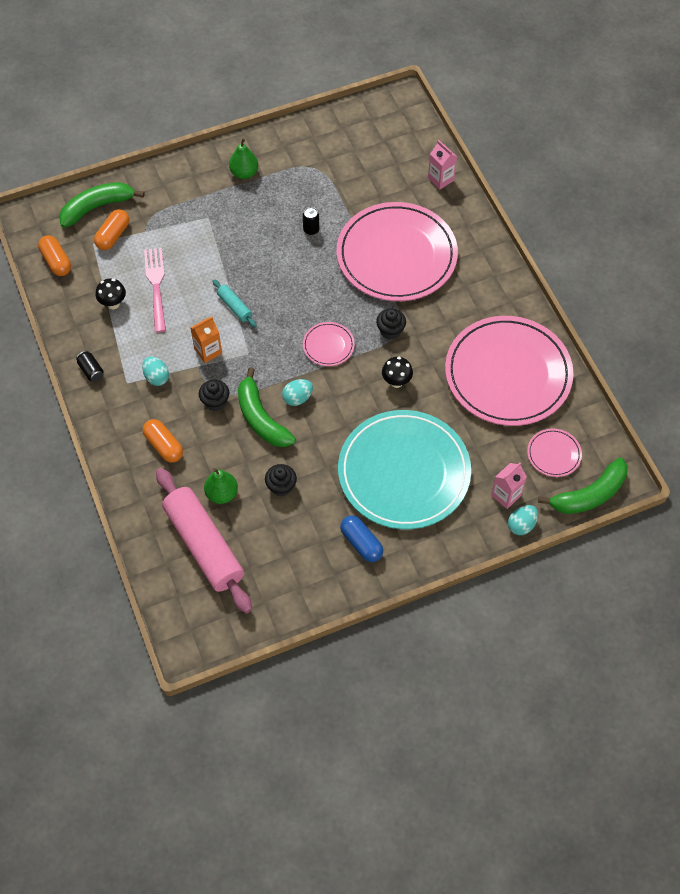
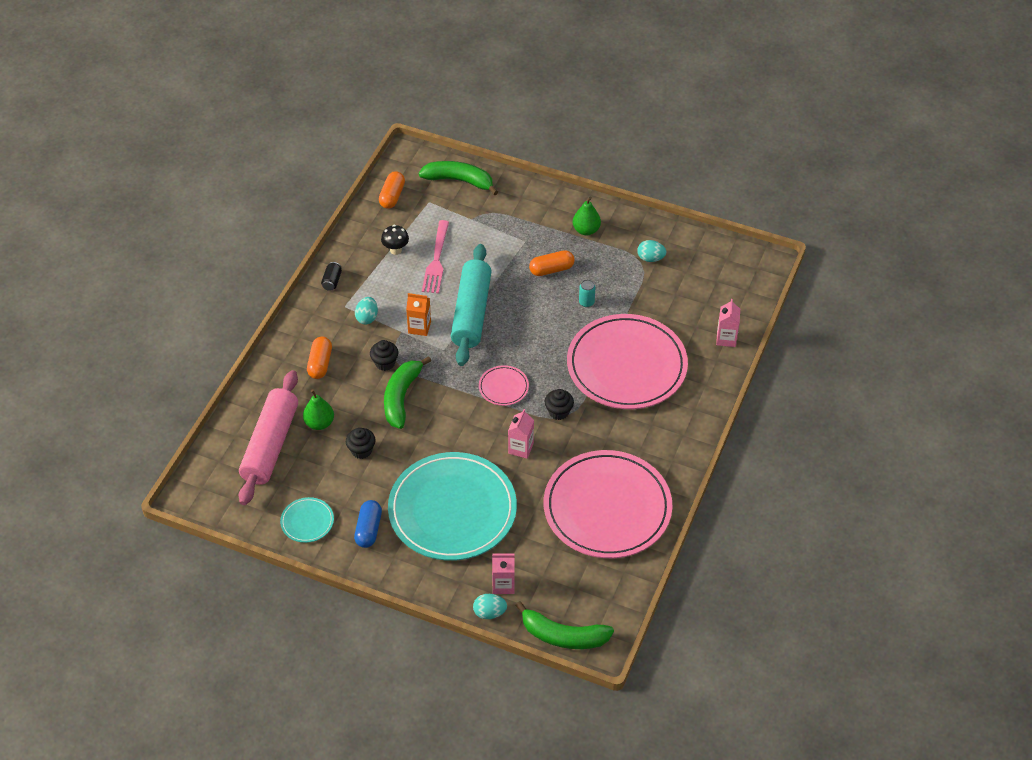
camera: 45 degrees right, 10 degrees down
(113, 235) = (448, 206): orange capsule -> orange capsule (551, 269)
(156, 286) = (436, 260): pink fork -> pink fork turned 150 degrees clockwise
(234, 307) = (471, 313): turquoise rolling pin -> turquoise rolling pin, size x2.31
(297, 398) = (441, 404): turquoise egg -> turquoise egg (650, 258)
(307, 579) = (307, 521): none -> turquoise plate
(311, 230) = (586, 302): black can -> turquoise can
(396, 382) = (520, 448): black mushroom -> pink carton
(554, 454) = (572, 587): pink plate -> none

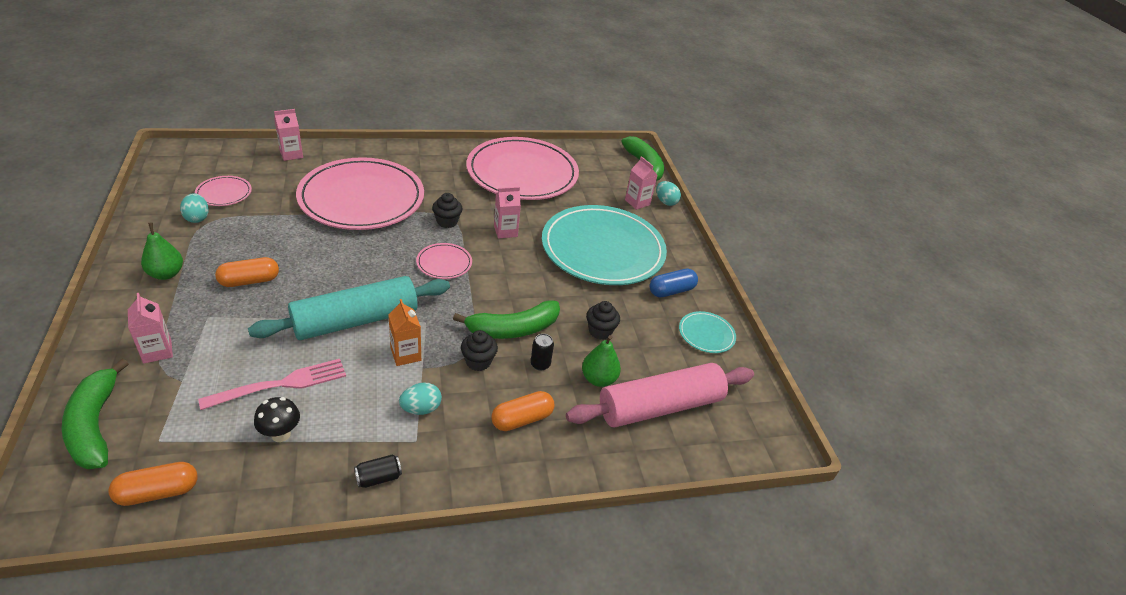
camera: 130 degrees left, 10 degrees down
(357, 396) = (540, 364): none -> black can
(505, 213) = (157, 351): none -> pink carton
(551, 269) = (249, 281): orange capsule -> orange capsule turned 60 degrees counterclockwise
(586, 302) = (289, 243): turquoise can -> none
(680, 280) = (224, 193): none -> pink plate

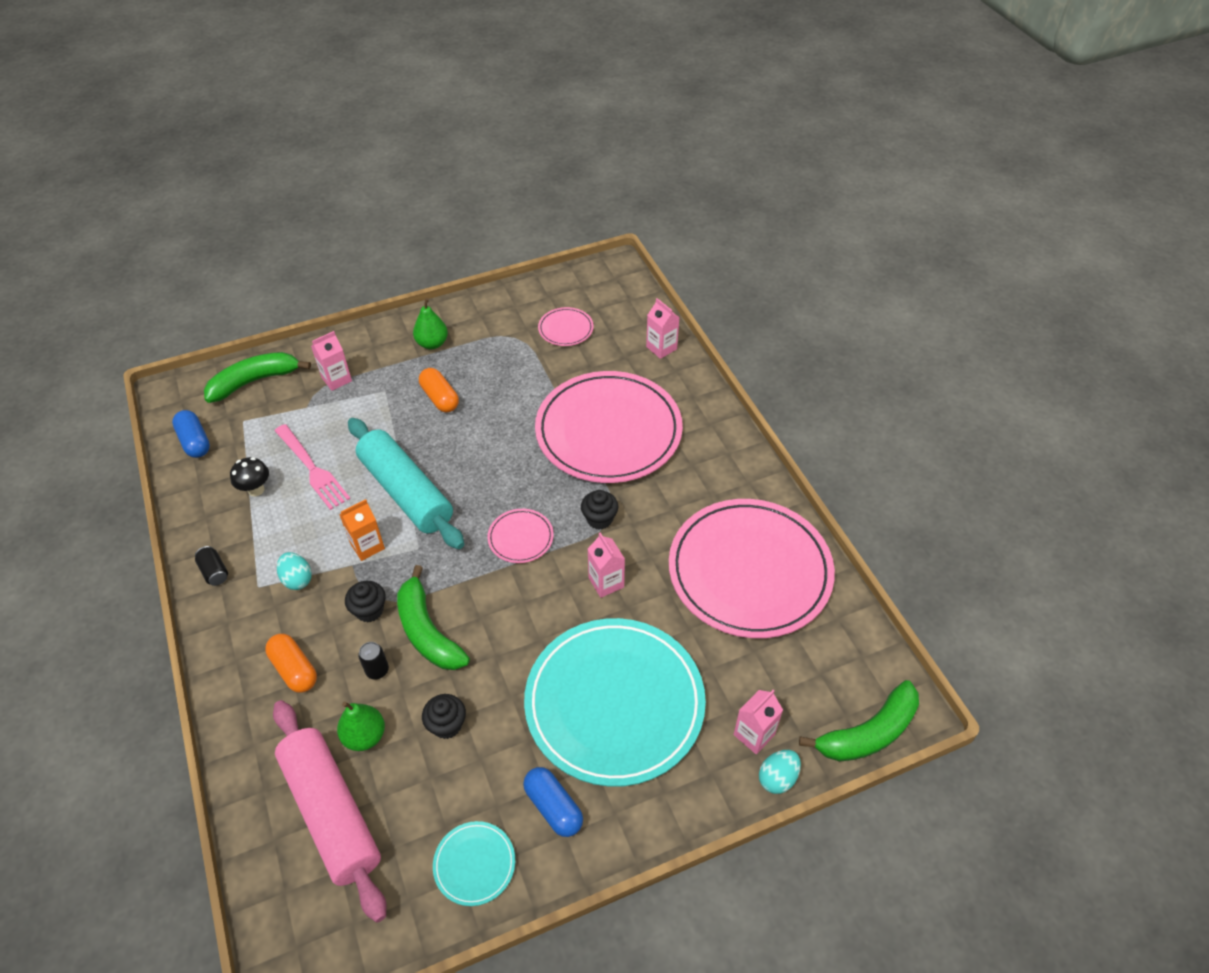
camera: 85 degrees right, 10 degrees up
(158, 492) = (195, 441): orange capsule -> blue capsule
(197, 218) = (518, 328): turquoise egg -> none

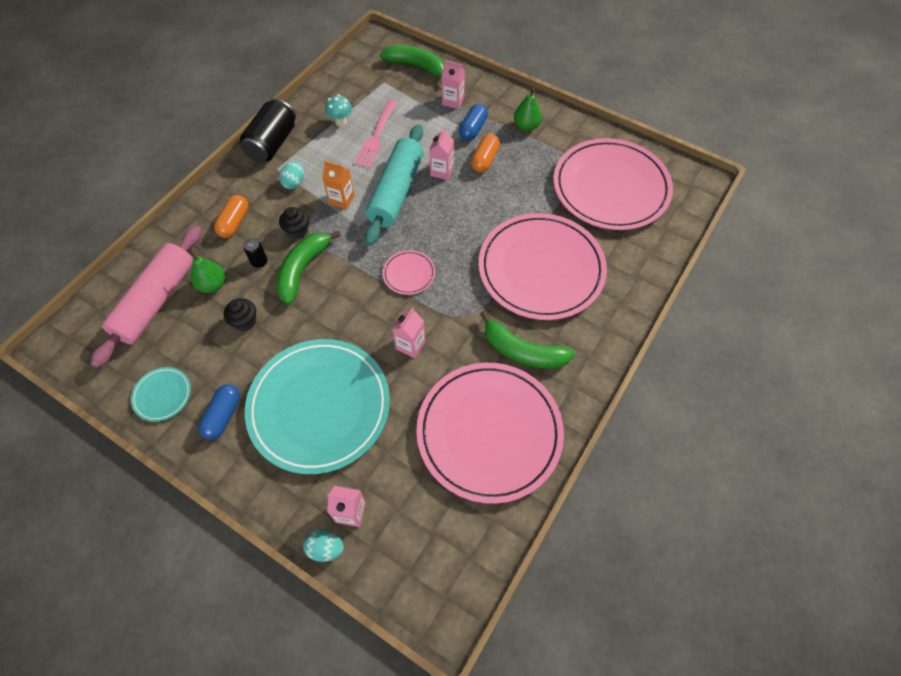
camera: 55 degrees right, 10 degrees up
(195, 441) = (352, 73): blue capsule -> blue capsule (473, 129)
(214, 572) = (272, 143): black can -> black can, size x2.26
(256, 490) = (341, 122): black mushroom -> turquoise mushroom
(566, 329) = (610, 187): pink plate -> pink plate, size x2.42
(599, 519) = (459, 309): black cupcake -> none
(661, 348) = (650, 255): pink carton -> pink carton (442, 171)
(868, 733) = (403, 597): green banana -> green banana (522, 351)

